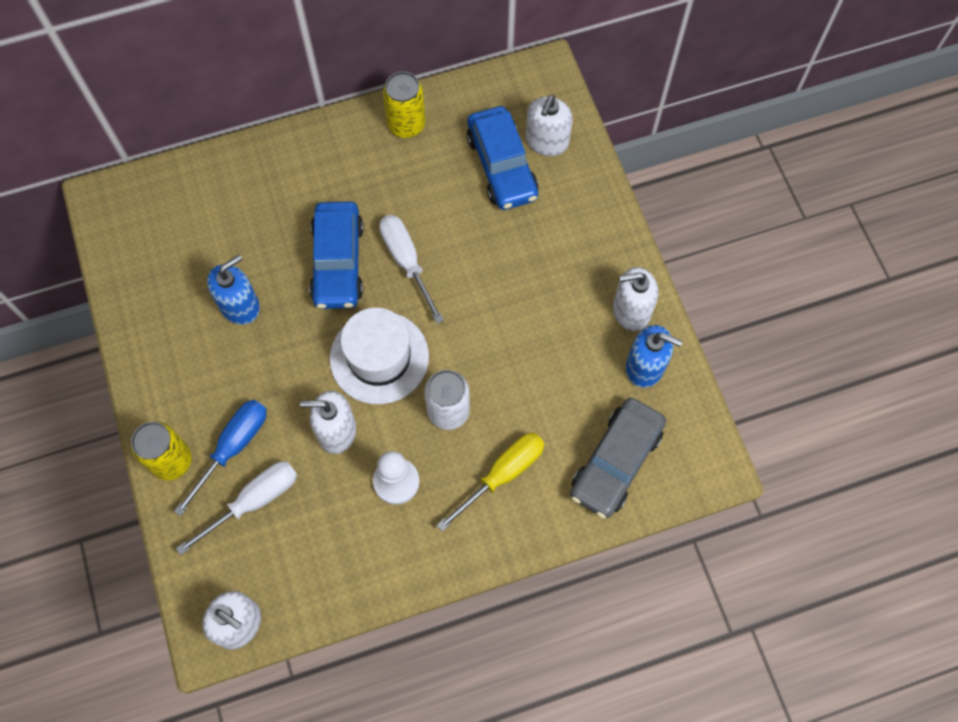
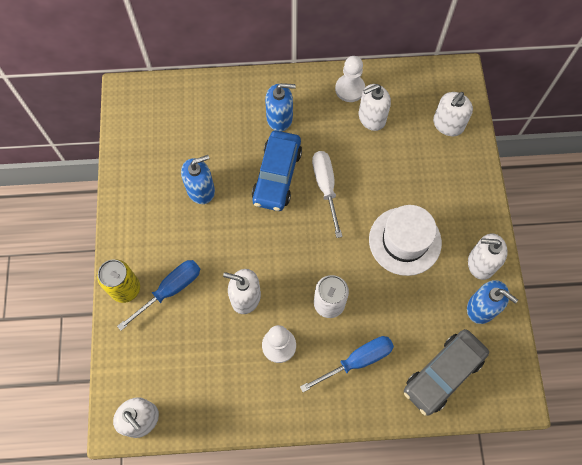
camera: 15 degrees right, 0 degrees up
(254, 501) = (175, 333): white screwdriver -> none
(322, 185) = (279, 118): none -> blue soap dispenser
(379, 357) = (289, 251): white hat -> white hat (405, 241)
(406, 124) = (350, 89): yellow can -> white pawn
(445, 156) = (371, 118): none -> white soap dispenser
(501, 166) = (411, 134): blue car -> none
(503, 474) = (357, 361): yellow screwdriver -> blue screwdriver

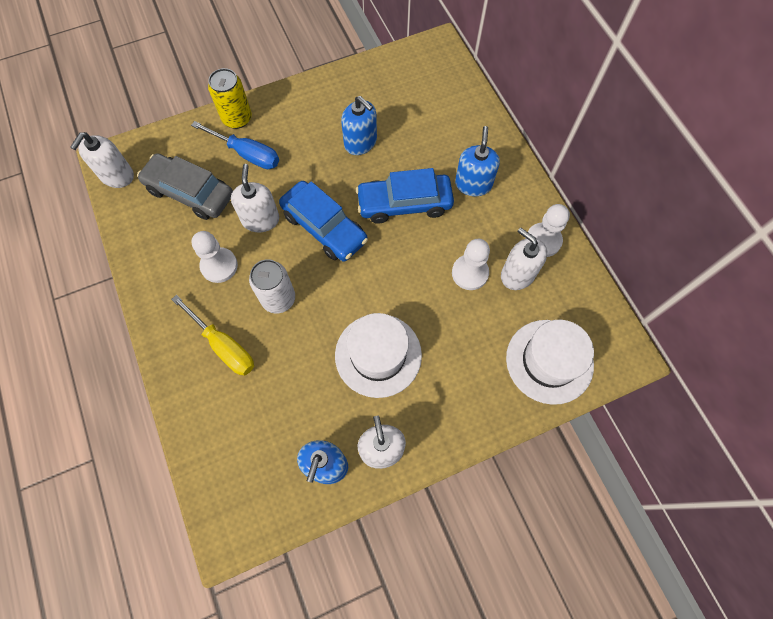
camera: 70 degrees right, 0 degrees up
(275, 246) = (324, 227): none -> blue car
(279, 118) = (473, 184): blue soap dispenser -> blue soap dispenser turned 150 degrees counterclockwise
(325, 187) = (410, 254): white screwdriver -> none
(357, 361) = (224, 346): blue screwdriver -> yellow screwdriver
(358, 150) = (470, 273): none -> white pawn
(443, 373) = (234, 441): grey car -> grey car (190, 192)
(448, 124) = (549, 361): white soap dispenser -> white hat

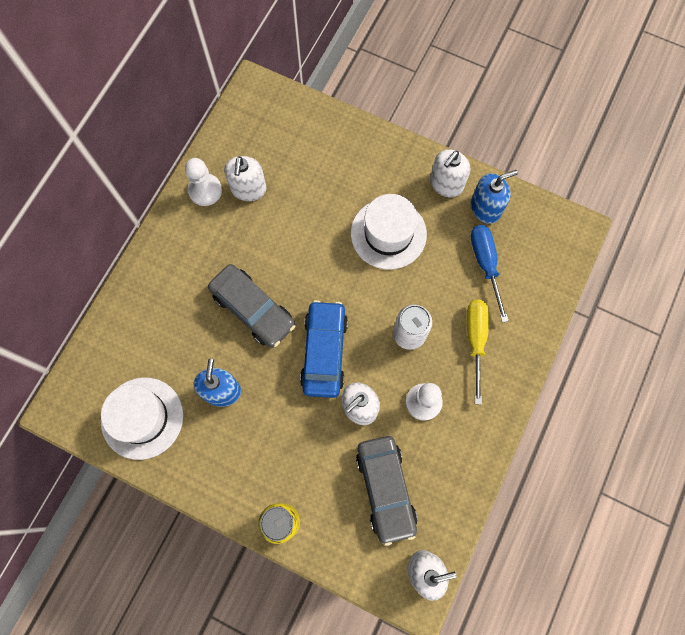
camera: 130 degrees left, 5 degrees up
(247, 154) = (310, 476): blue screwdriver -> blue screwdriver (485, 264)
(404, 203) = (253, 309): blue car -> grey car
(470, 273) = (274, 220): white pawn -> none
(473, 184) = (192, 272): blue soap dispenser -> none
(549, 361) = (298, 128): white hat -> white hat (142, 418)

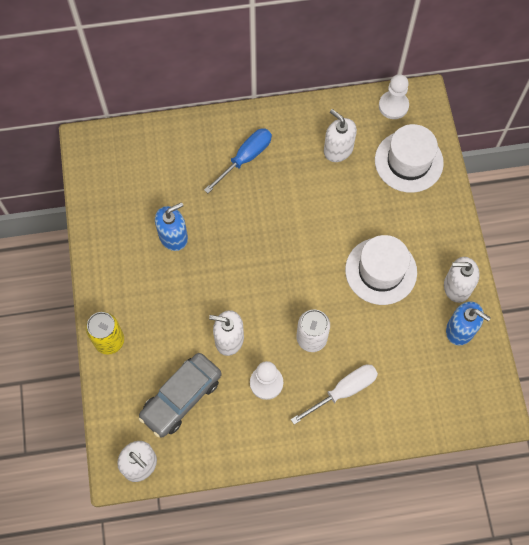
camera: 55 degrees right, 5 degrees down
(142, 418) = (117, 198): white hat -> white hat (408, 161)
(205, 190) = (313, 121): white pawn -> white pawn (393, 106)
(248, 189) = (338, 149): white soap dispenser -> white soap dispenser turned 75 degrees clockwise
(253, 309) = (248, 216): grey car -> none
(324, 352) = (253, 286): blue car -> none
(475, 340) = (344, 391): yellow screwdriver -> white screwdriver
(485, 264) = (412, 359): blue screwdriver -> blue screwdriver (245, 158)

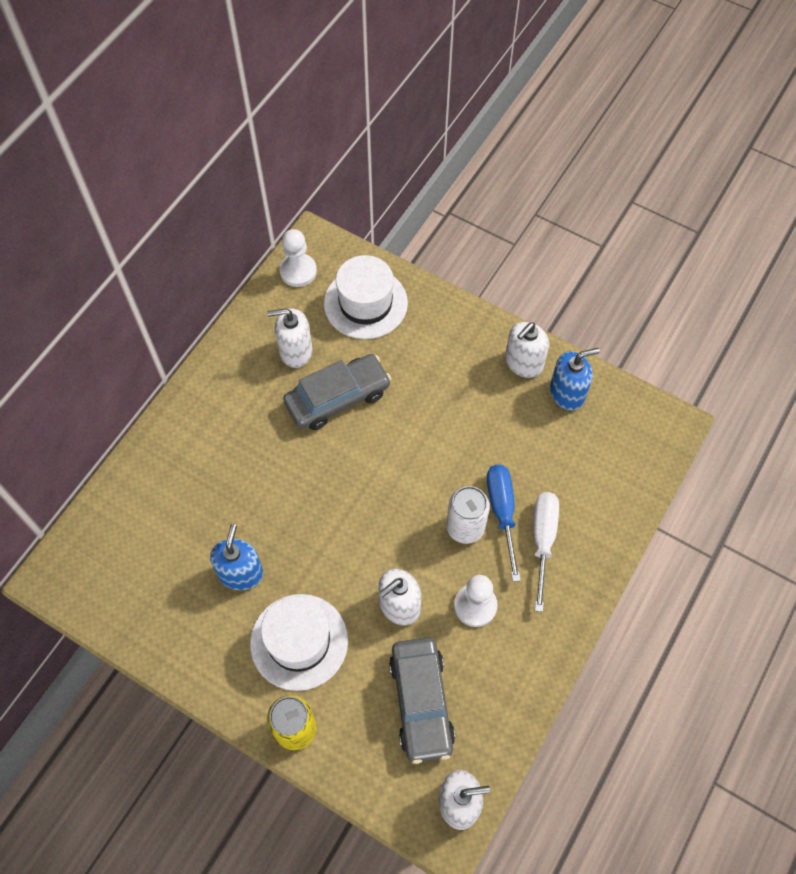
camera: 50 degrees left, 5 degrees down
(245, 158) = (223, 438): blue screwdriver -> blue screwdriver (502, 512)
(329, 198) = (338, 398): none -> grey car
(381, 271) = (451, 412): white hat -> white hat (299, 641)

